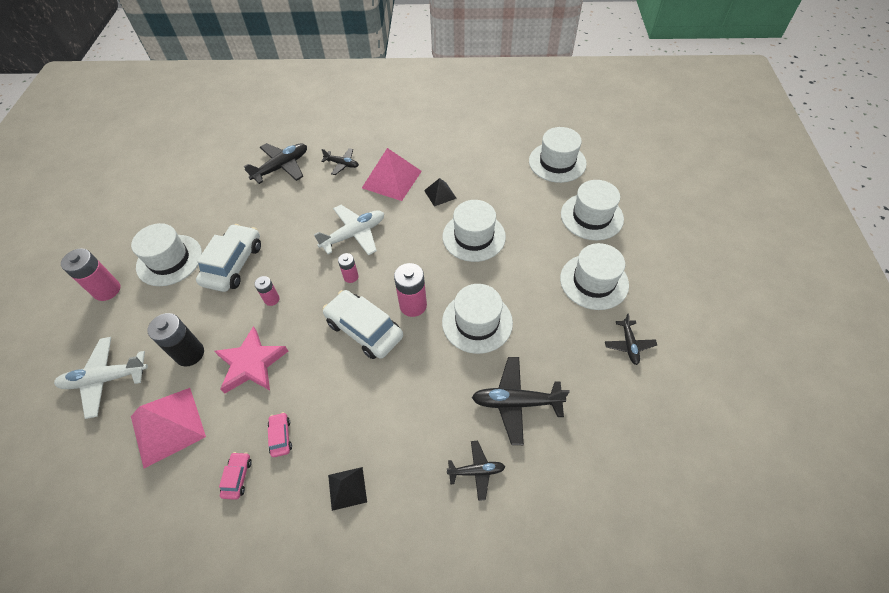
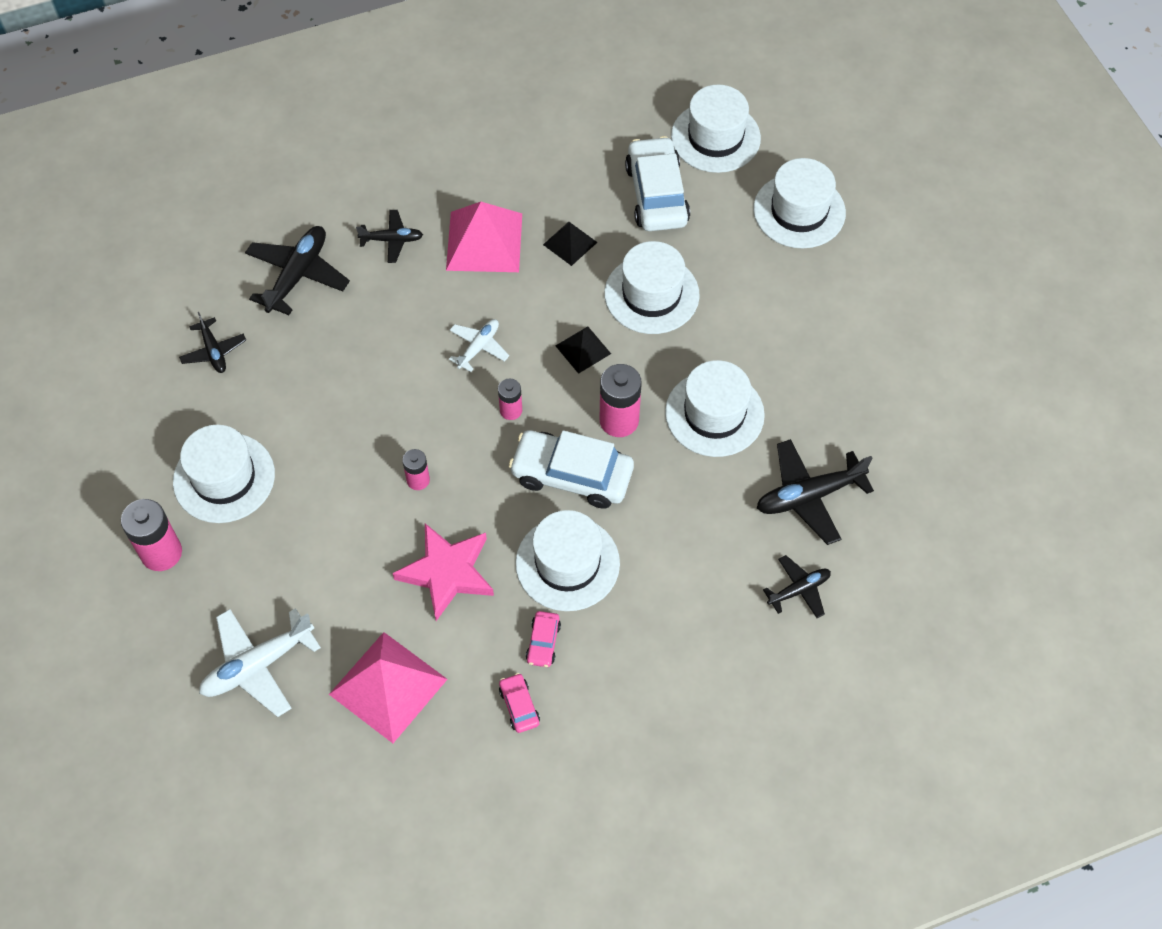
camera: 25 degrees left, 5 degrees up
(190, 354) = (352, 591): black battery -> none
(233, 264) = (327, 450): white car -> white car (656, 194)
(281, 436) = (543, 642): pink car -> pink car turned 135 degrees counterclockwise
(347, 488) = (659, 666): black pyramid -> black pyramid (583, 349)
(354, 234) = (478, 347): white plane -> white plane, size x0.59
(594, 281) = (839, 306): white hat -> white hat (567, 563)
(629, 345) = (913, 377): black plane -> black plane (213, 351)

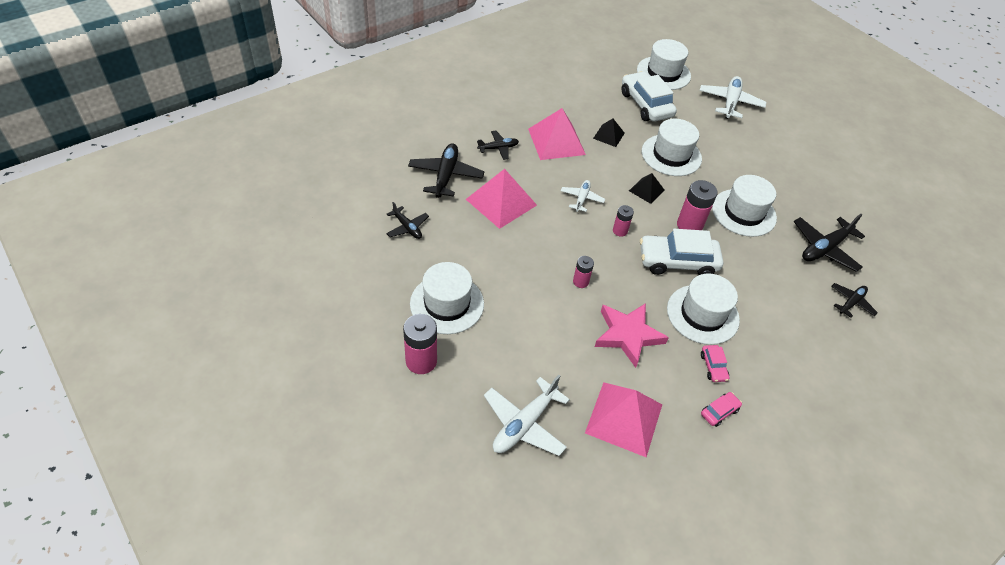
camera: 20 degrees left, 10 degrees down
(359, 332) = (501, 202): none -> pink pyramid
(519, 706) = (719, 412): pink car -> pink car turned 90 degrees clockwise
(799, 211) = (730, 102): white hat -> white plane

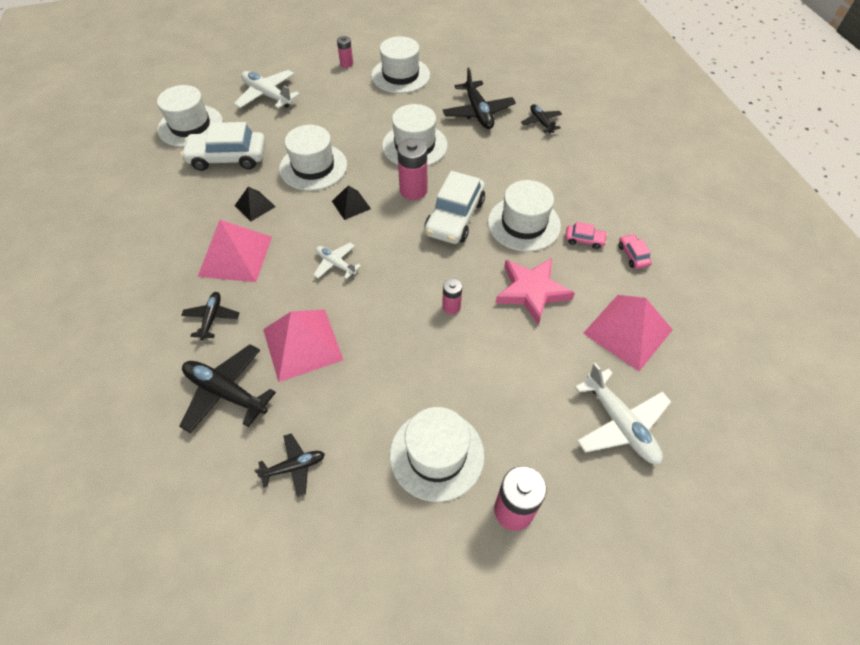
camera: 65 degrees left, 5 degrees up
(620, 231) = (396, 247): pink battery -> pink battery (346, 64)
(828, 178) = (400, 75): none -> white hat

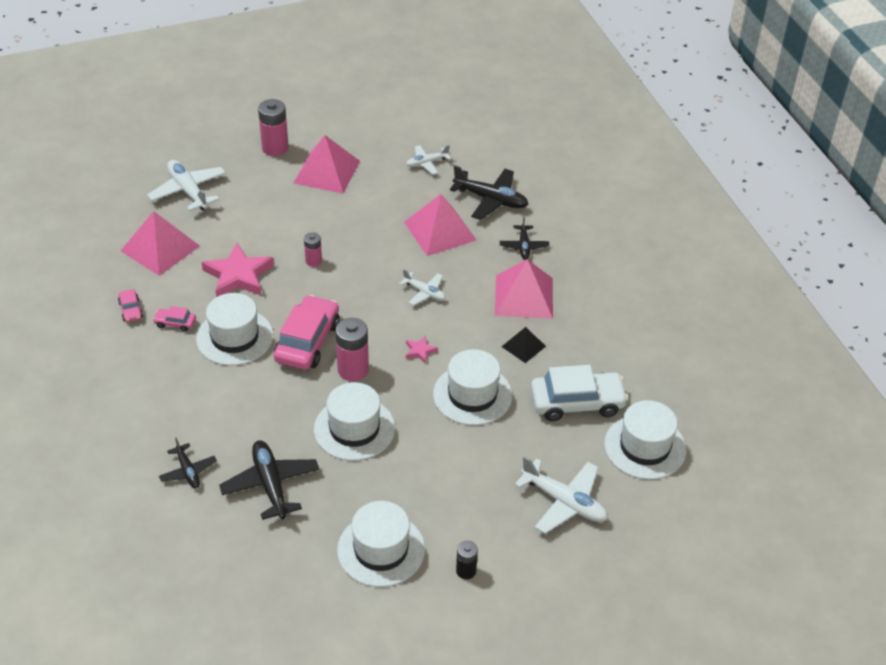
camera: 175 degrees right, 10 degrees down
(294, 467) = (427, 163): black plane -> white plane
(346, 64) = (466, 571): pink battery -> black battery
(351, 205) = (420, 351): black pyramid -> pink star
(437, 454) = (326, 172): white hat -> pink pyramid
(455, 217) = (307, 341): white car -> pink car

